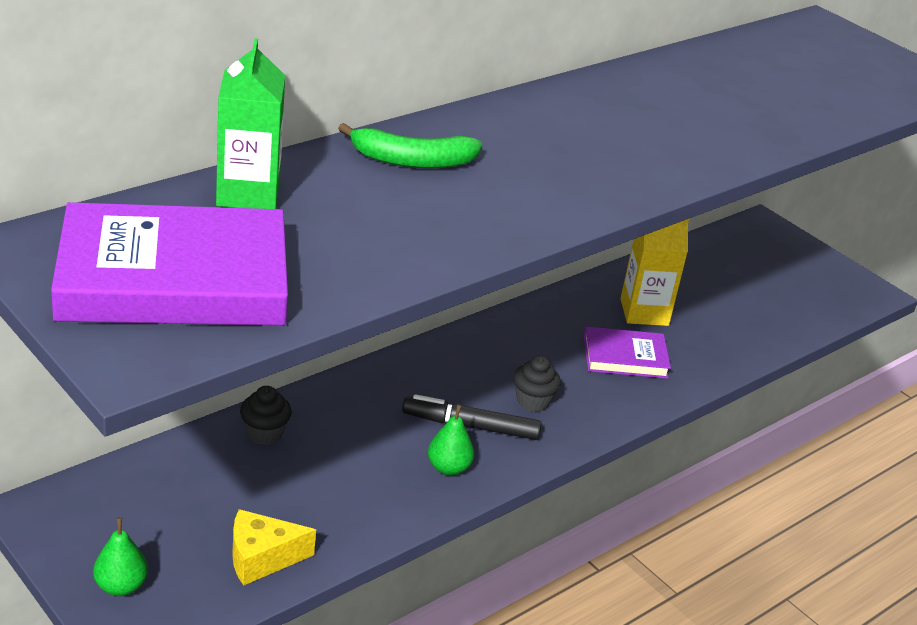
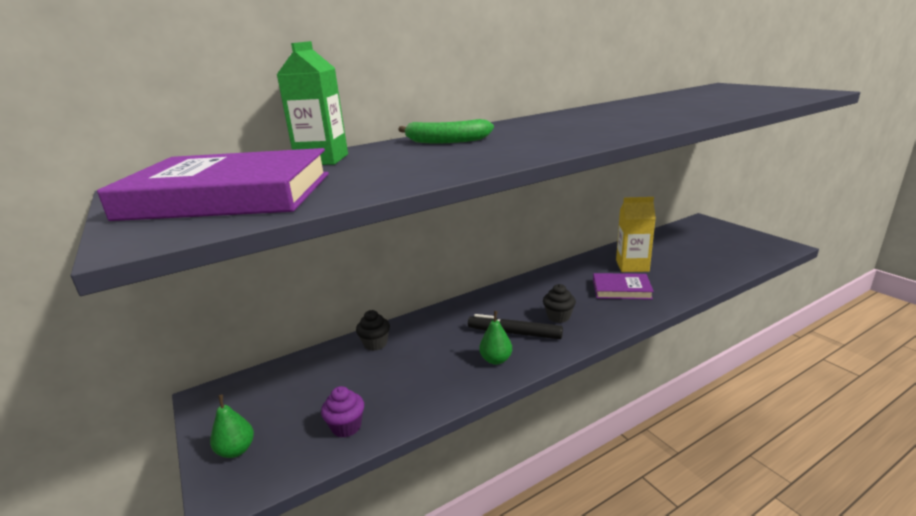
camera: 15 degrees right, 10 degrees down
(262, 558) = (346, 427): yellow cheese -> purple cupcake

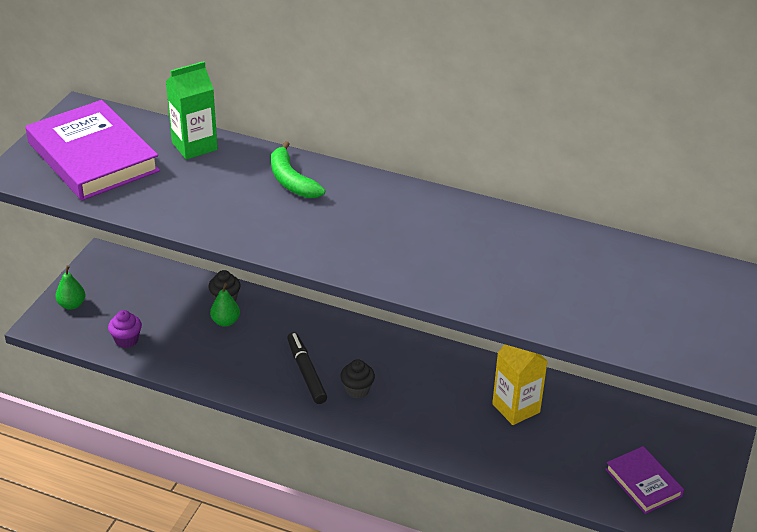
camera: 50 degrees right, 15 degrees up
(496, 360) = (258, 378): green pear -> green pear (225, 322)
(621, 289) = (450, 415): purple book -> purple book (643, 483)

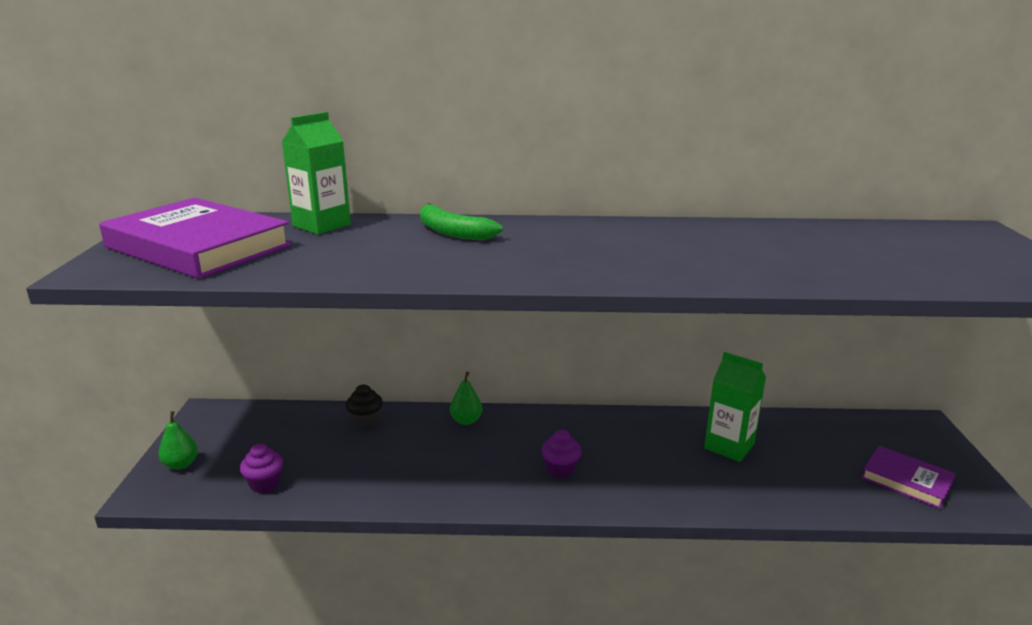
camera: 20 degrees left, 15 degrees down
(225, 322) = (376, 440): green pear -> green pear (466, 420)
(306, 373) = (495, 467): black marker -> none
(357, 390) = (560, 469): black cupcake -> purple cupcake
(516, 408) = (729, 446): yellow carton -> green carton

